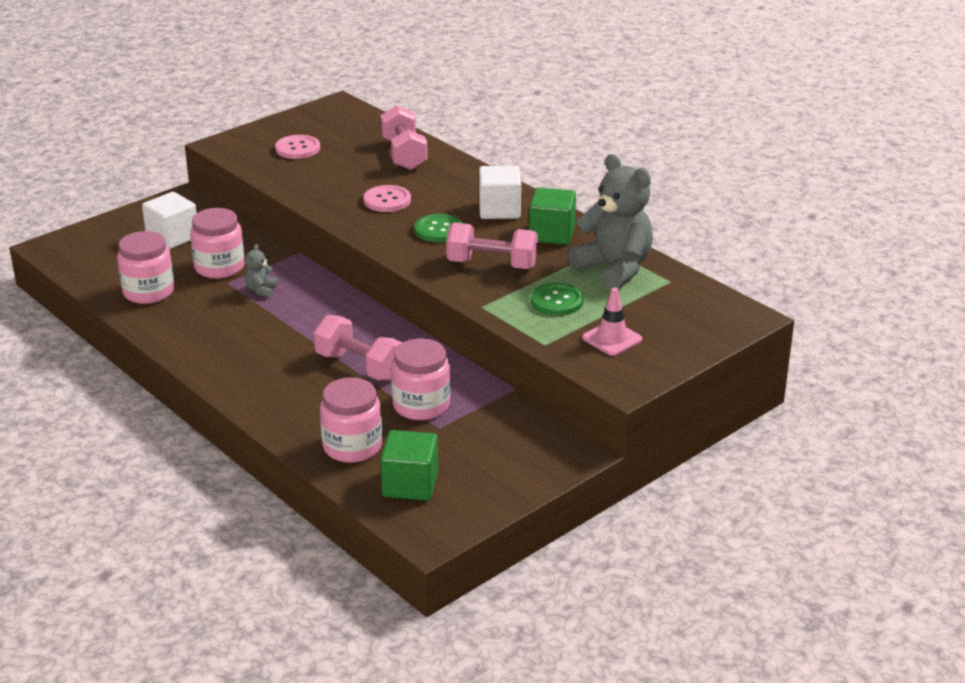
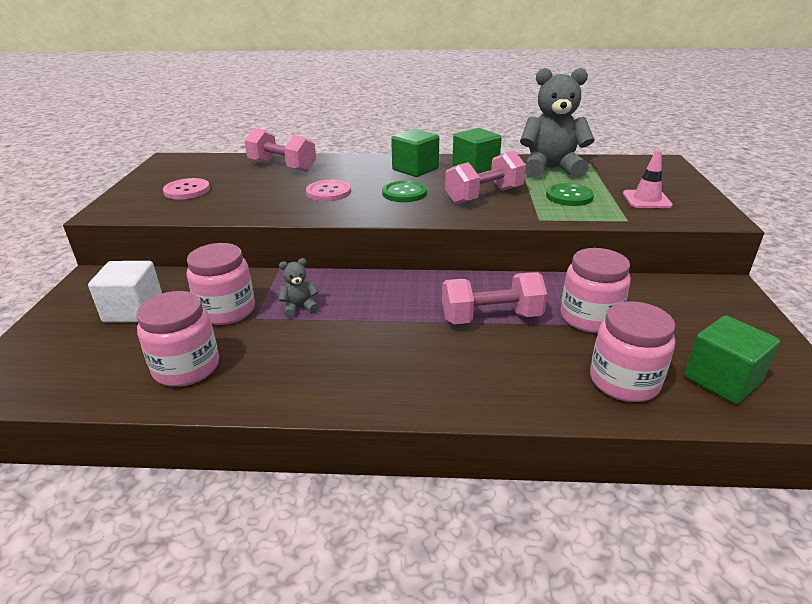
camera: 45 degrees left, 0 degrees up
(261, 290) = (299, 308): grey teddy bear -> grey teddy bear turned 105 degrees clockwise
(499, 210) = (415, 169): white cube -> green cube

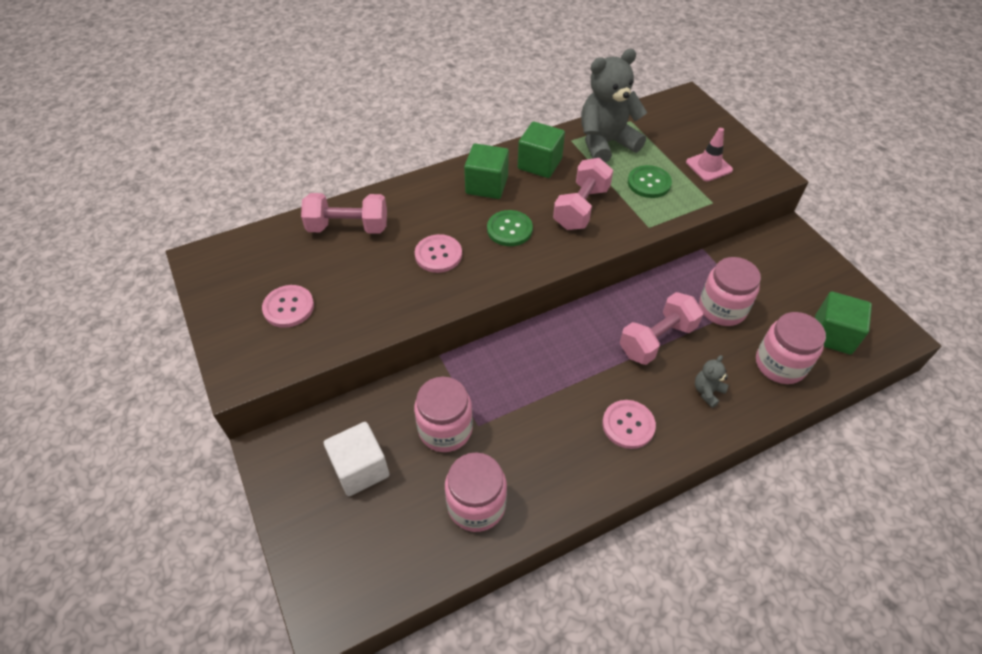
camera: 30 degrees left, 20 degrees up
(299, 308) = (504, 397): grey teddy bear -> grey teddy bear (707, 391)
(393, 367) = (628, 425): none -> pink button

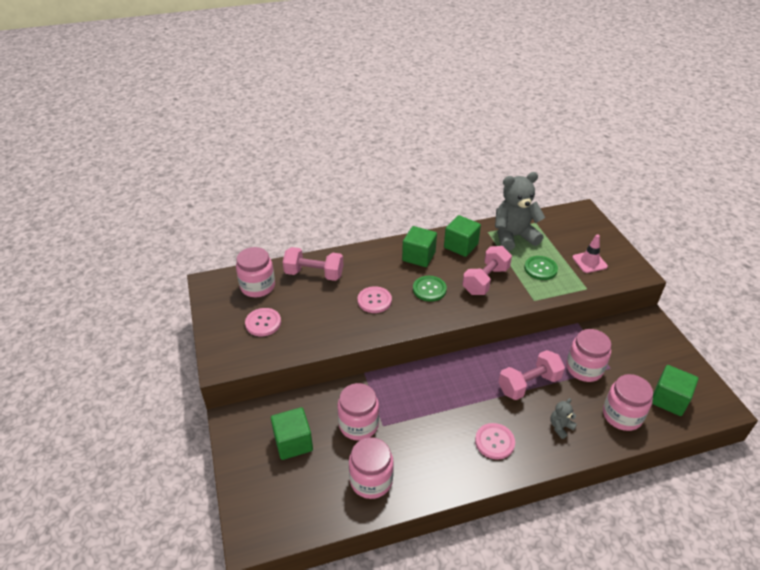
camera: 10 degrees right, 10 degrees down
(271, 255) = (257, 286): none -> pink jar
(360, 469) = (293, 442): white cube -> green cube

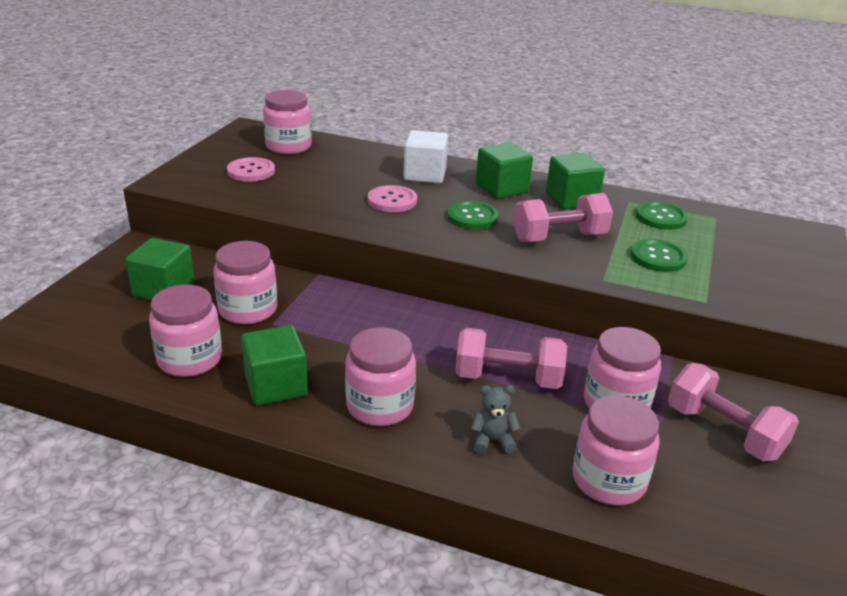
camera: 35 degrees right, 10 degrees down
(314, 274) = (359, 159): pink dumbbell -> pink dumbbell (723, 432)
(366, 267) = (425, 174): none -> white cube
(494, 442) = (380, 406): pink button -> pink jar
(513, 236) = (661, 217): grey teddy bear -> green button
(589, 262) = (750, 280): pink traffic cone -> none
(669, 399) = (719, 506): green cube -> green cube (276, 385)

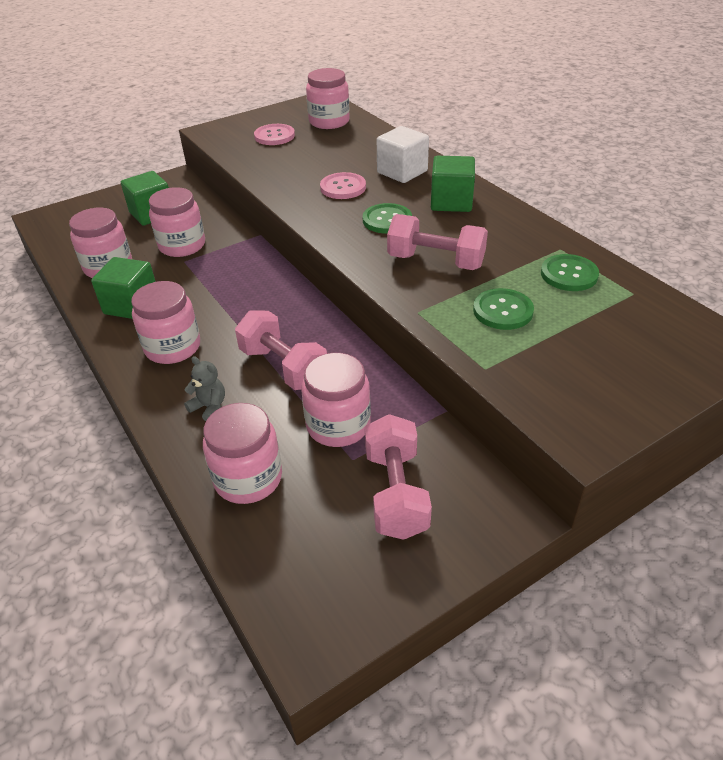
camera: 40 degrees right, 10 degrees up
(571, 199) = (502, 230): green cube -> none

